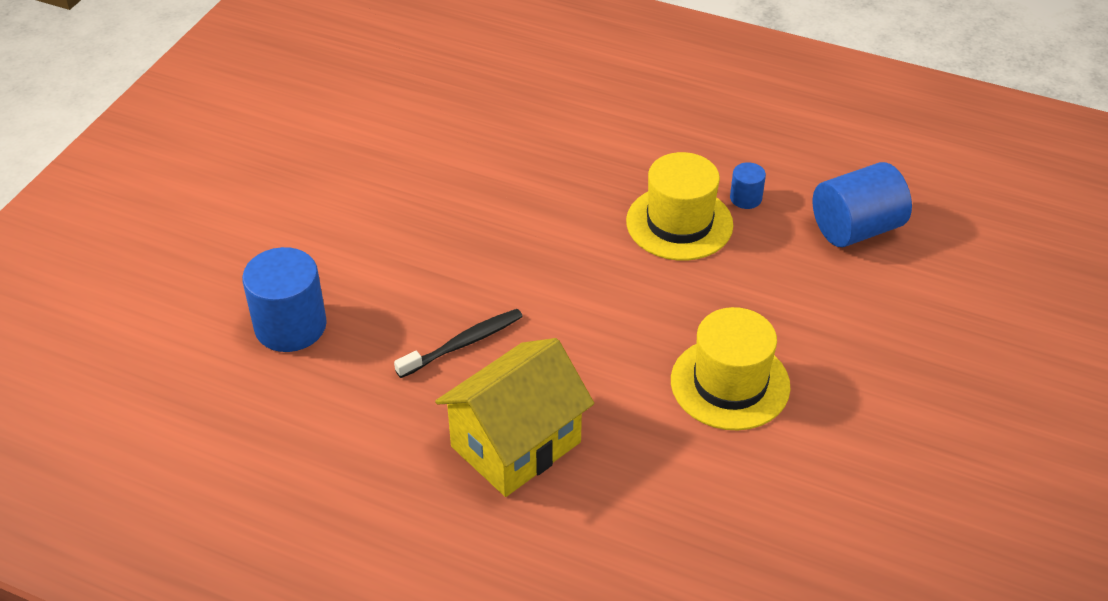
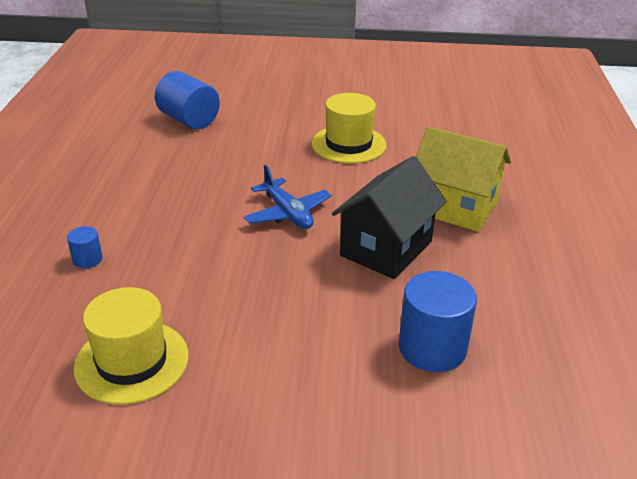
camera: 110 degrees left, 10 degrees down
(463, 344) = (386, 248): black toothbrush -> black house
(575, 276) = (287, 213): none -> blue plane
(679, 223) = (209, 180): yellow hat -> yellow hat (132, 361)
(745, 198) = (172, 159): blue cylinder -> blue cylinder (87, 259)

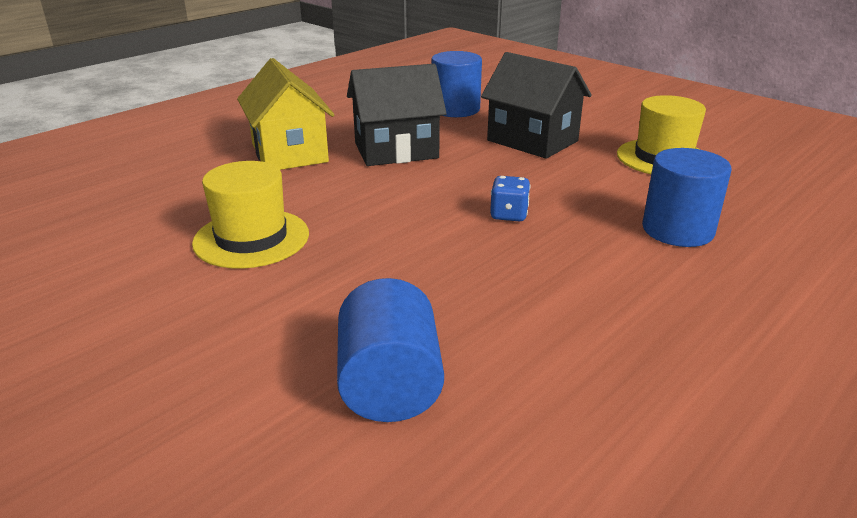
camera: 140 degrees left, 5 degrees down
(87, 259) = (677, 230): blue cylinder -> blue cylinder, size x2.04
(221, 221) = (509, 215): none -> blue dice
(287, 213) = (435, 198): blue plane -> none
(287, 325) = (532, 141): none -> black house

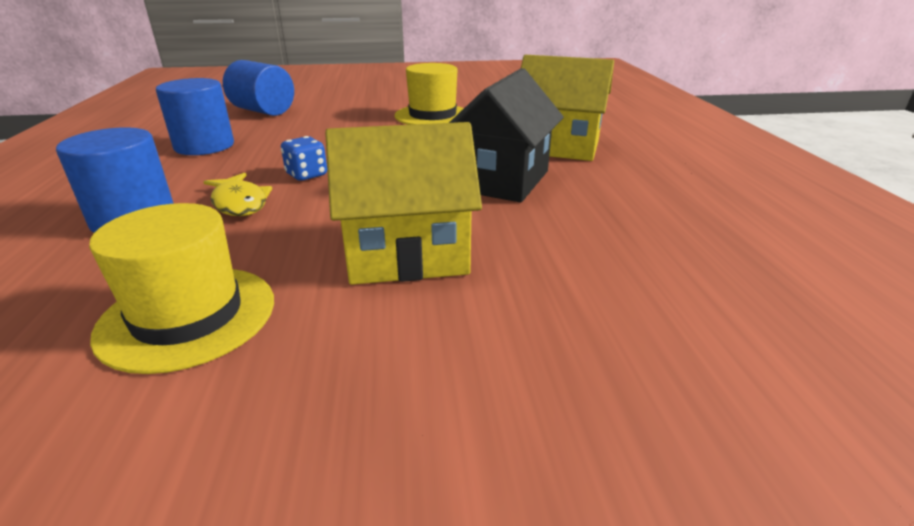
camera: 130 degrees right, 0 degrees up
(455, 109) = (596, 256): blue cylinder -> blue cylinder (204, 146)
(532, 141) = (407, 254): black house -> yellow house
(588, 210) = (240, 203): none -> yellow fish

